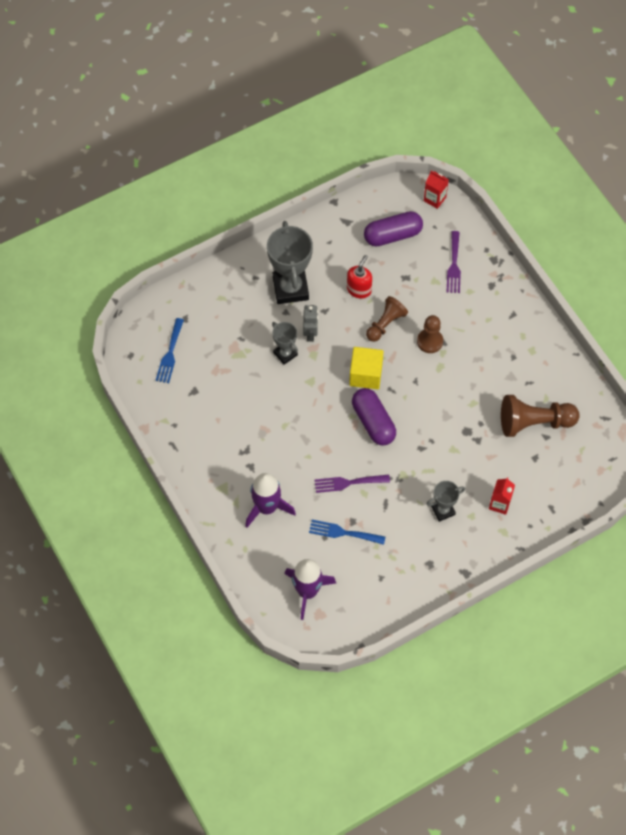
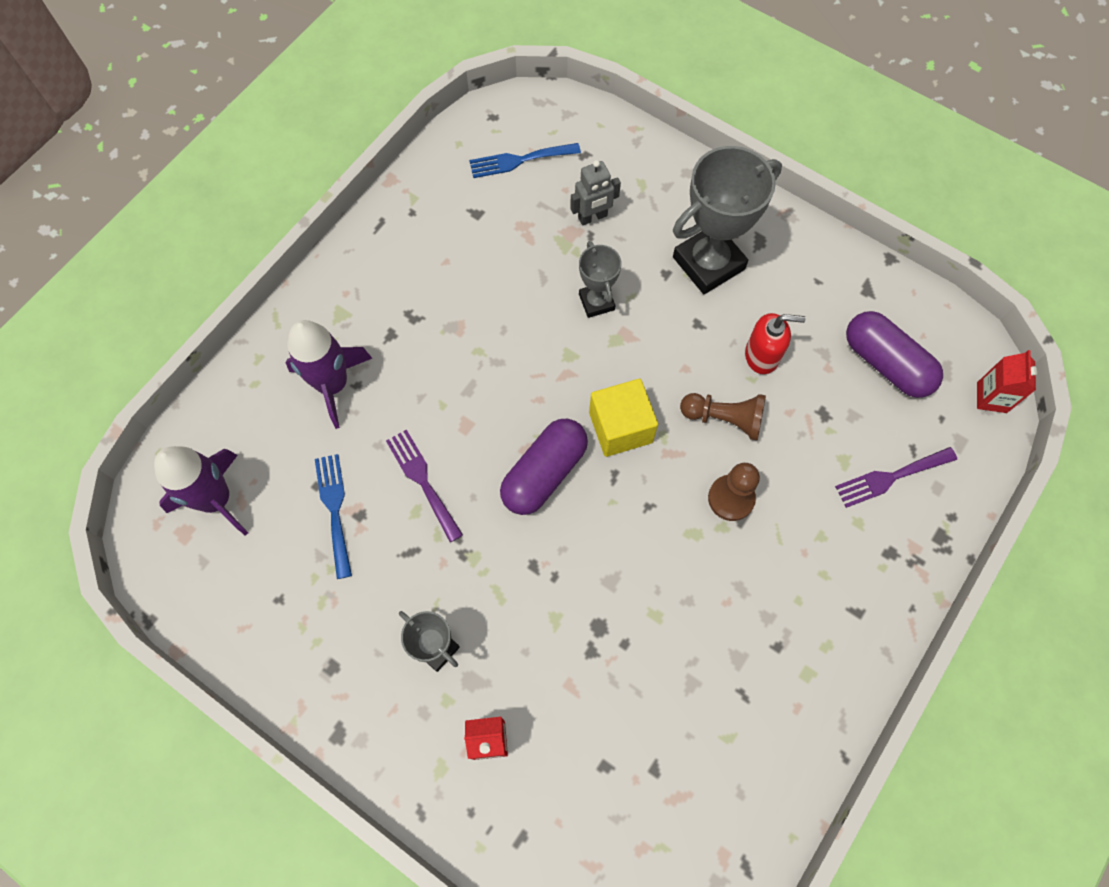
camera: 65 degrees right, 5 degrees up
(285, 354) = (596, 302): grey trophy -> grey trophy turned 45 degrees counterclockwise
(310, 333) = (648, 321): grey robot -> grey robot (593, 217)
(534, 422) = (671, 736): brown pawn -> none

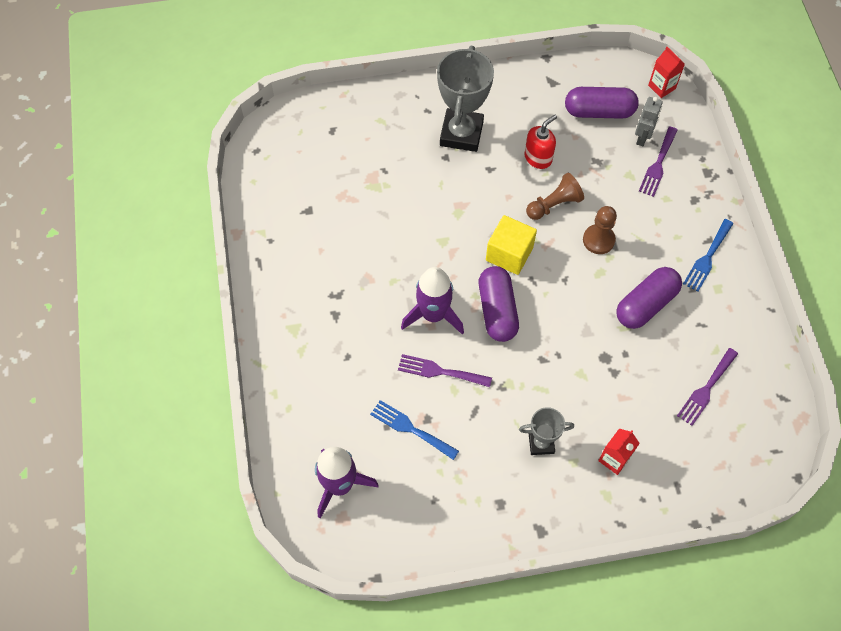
camera: 45 degrees left, 5 degrees down
(333, 384) = (334, 368): purple rocket -> purple rocket (433, 315)
(519, 160) = (299, 162): blue fork -> blue fork (707, 258)
(593, 217) = (375, 160): grey robot -> grey robot (642, 137)
(596, 302) = (426, 202): grey trophy -> none
(669, 769) = (706, 389): none -> purple fork
(705, 614) = (645, 304): none -> purple capsule

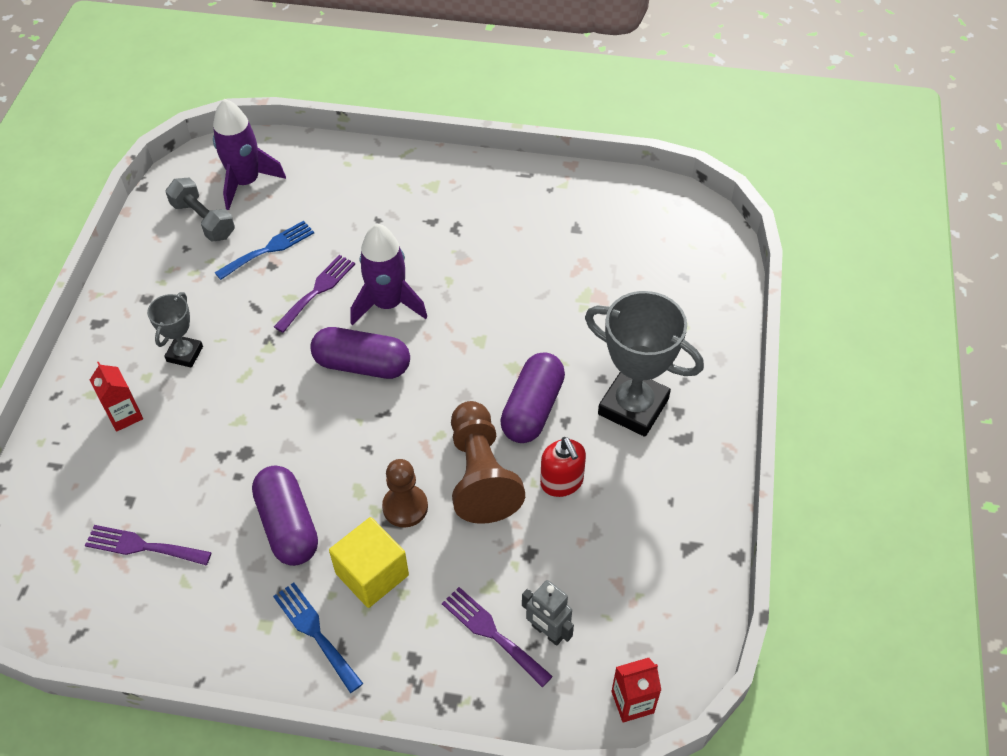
camera: 110 degrees right, 10 degrees down
(398, 500) = (203, 220): none -> grey dumbbell
(509, 254) = (431, 401): yellow cube -> yellow cube (372, 574)
(554, 204) = (481, 475): brown pawn -> brown pawn, size x1.56
(599, 111) = (615, 590): purple capsule -> purple capsule (532, 409)
(706, 389) = (142, 546): purple fork -> purple fork turned 45 degrees counterclockwise

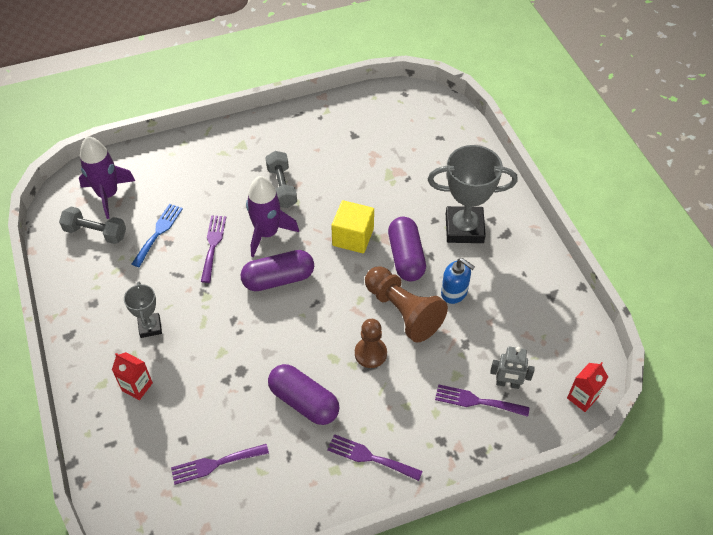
camera: 30 degrees left, 0 degrees up
(315, 632) = (370, 457): blue fork -> purple fork
(372, 574) = (379, 404): yellow cube -> yellow cube (353, 237)
(444, 256) = (282, 187): none -> grey dumbbell
(562, 482) = (454, 292): red soap dispenser -> blue soap dispenser

